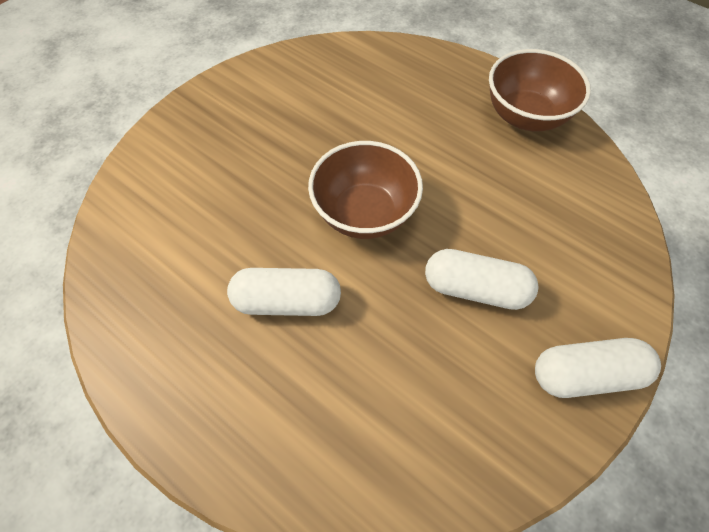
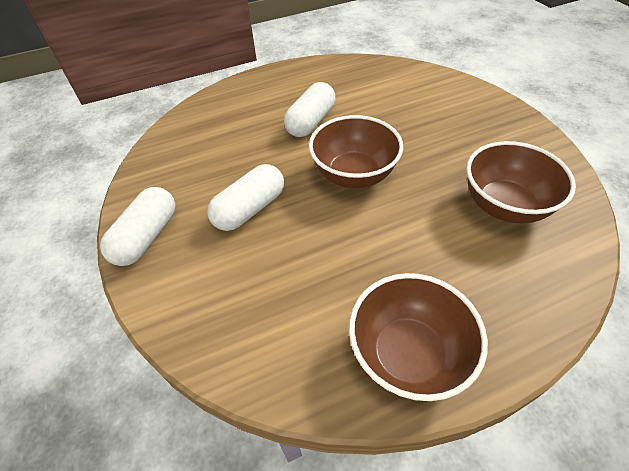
camera: 120 degrees right, 10 degrees down
(340, 93) = (504, 206): none -> brown bowl

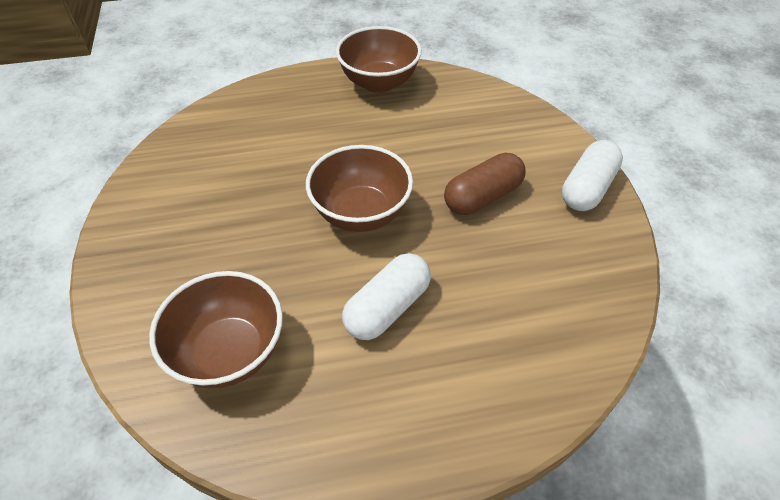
camera: 170 degrees left, 0 degrees up
(250, 209) = (482, 197): white capsule -> brown capsule
(504, 206) = (234, 155): brown bowl -> brown bowl (229, 352)

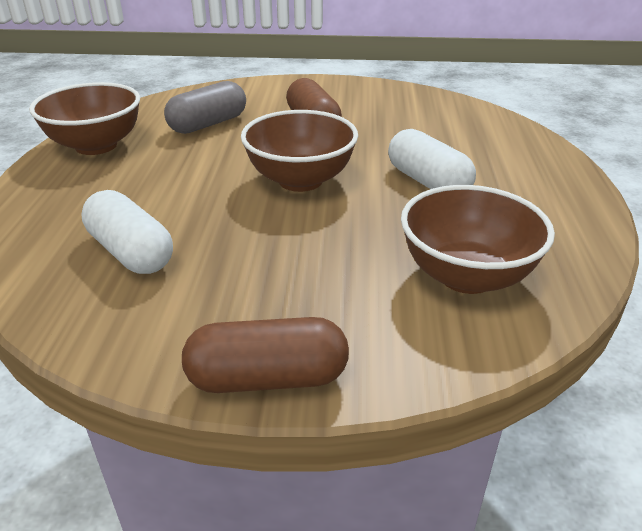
camera: 75 degrees left, 15 degrees down
(112, 252) = (268, 378): none -> brown capsule
(445, 128) = (208, 124): none -> grey capsule
(587, 188) = (327, 86): white capsule -> white capsule (131, 252)

